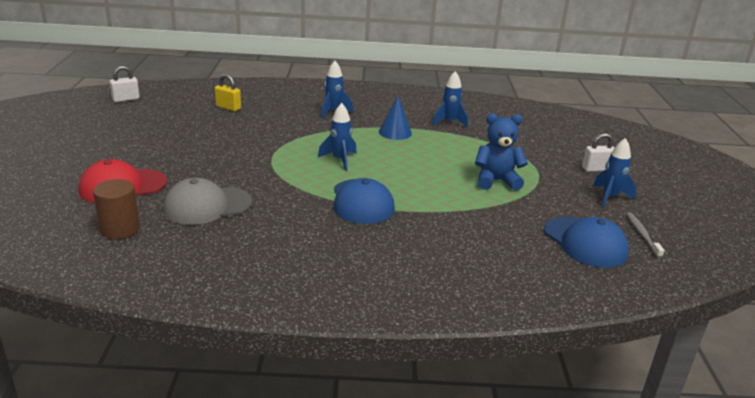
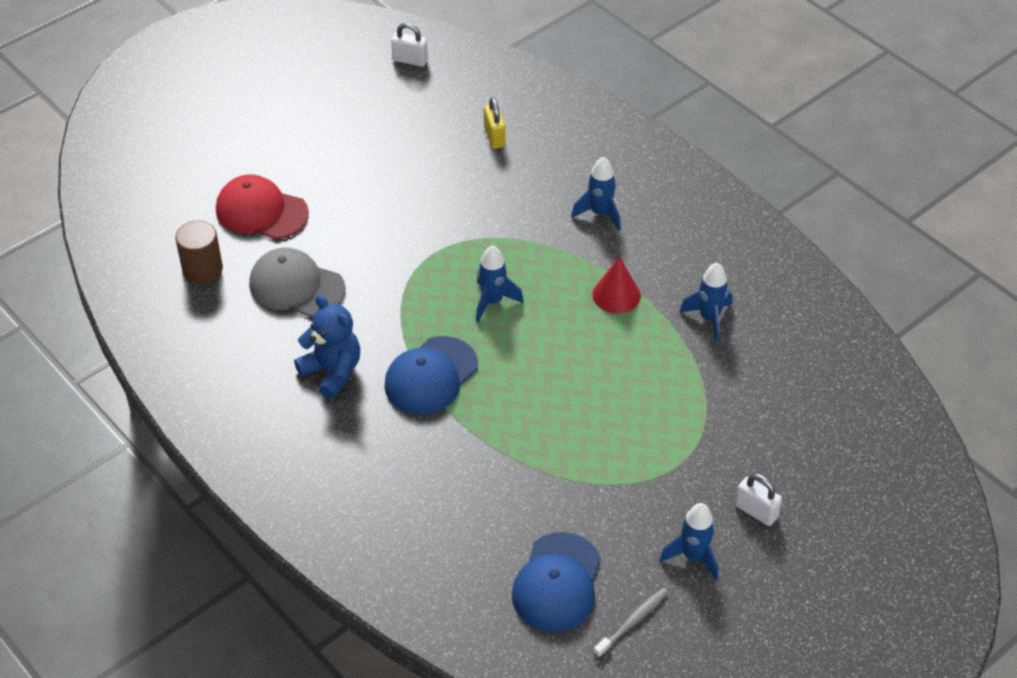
camera: 50 degrees right, 20 degrees up
(395, 132) = (616, 295): blue cone -> red cone
(496, 181) = (607, 444): blue teddy bear -> blue teddy bear (332, 372)

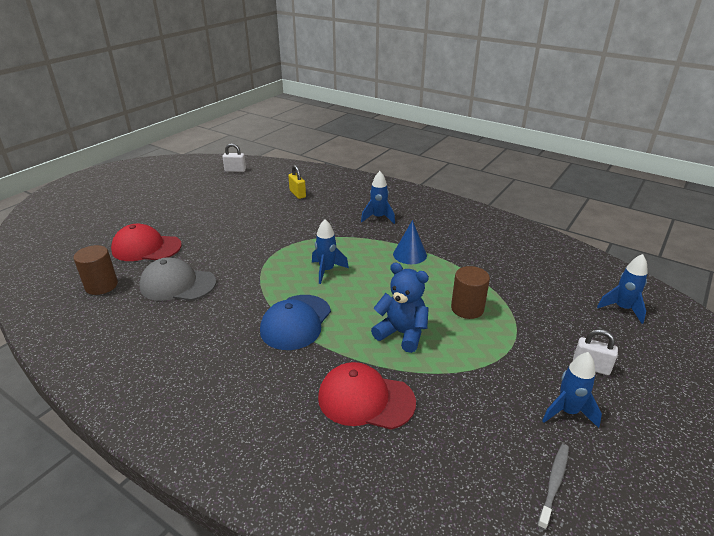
camera: 15 degrees left, 15 degrees down
(332, 372) = (215, 333): blue teddy bear -> blue teddy bear (402, 333)
(479, 493) = (365, 399): none -> red cap
(557, 583) = (467, 462): blue cap -> none
(616, 295) = (410, 254): red cone -> blue cone
(651, 400) = (467, 308): none -> brown cylinder
(709, 318) = (477, 257): blue rocket -> blue rocket (622, 309)

